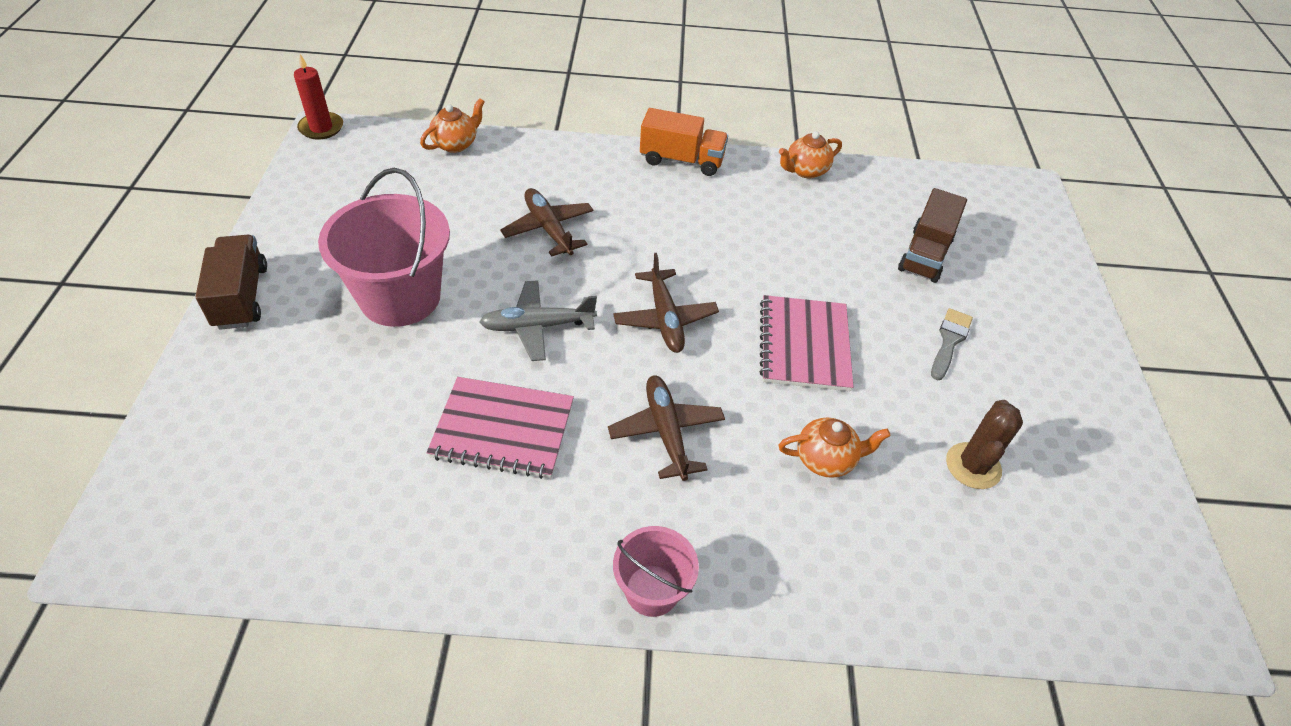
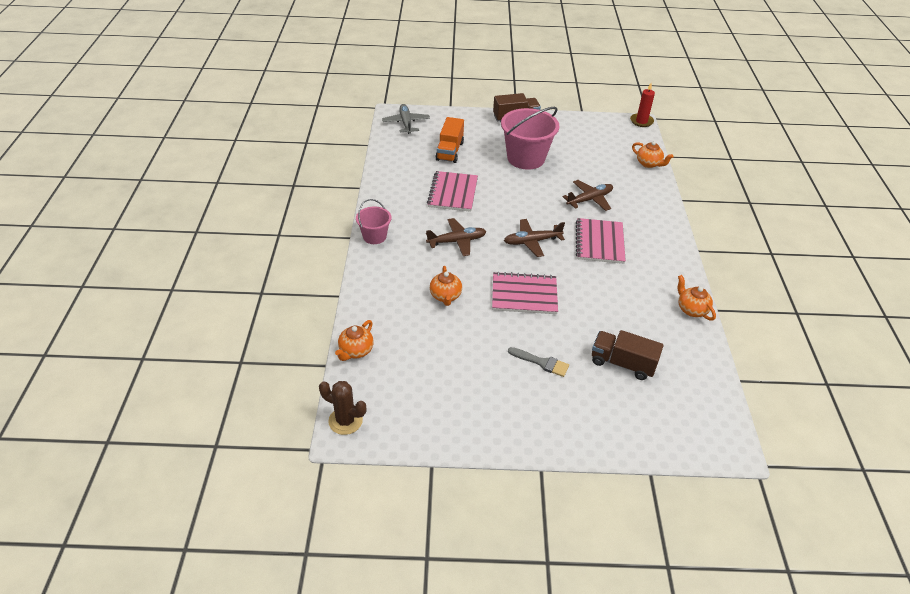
camera: 90 degrees right, 5 degrees down
(537, 326) = (516, 199): grey plane -> grey plane (406, 123)
(665, 235) = (599, 242): none -> pink notebook
(681, 160) = (675, 250): orange truck -> orange truck (450, 151)
(973, 466) = (446, 356): brown cactus -> brown cactus (345, 421)
(1004, 619) = (355, 351): none -> orange teapot

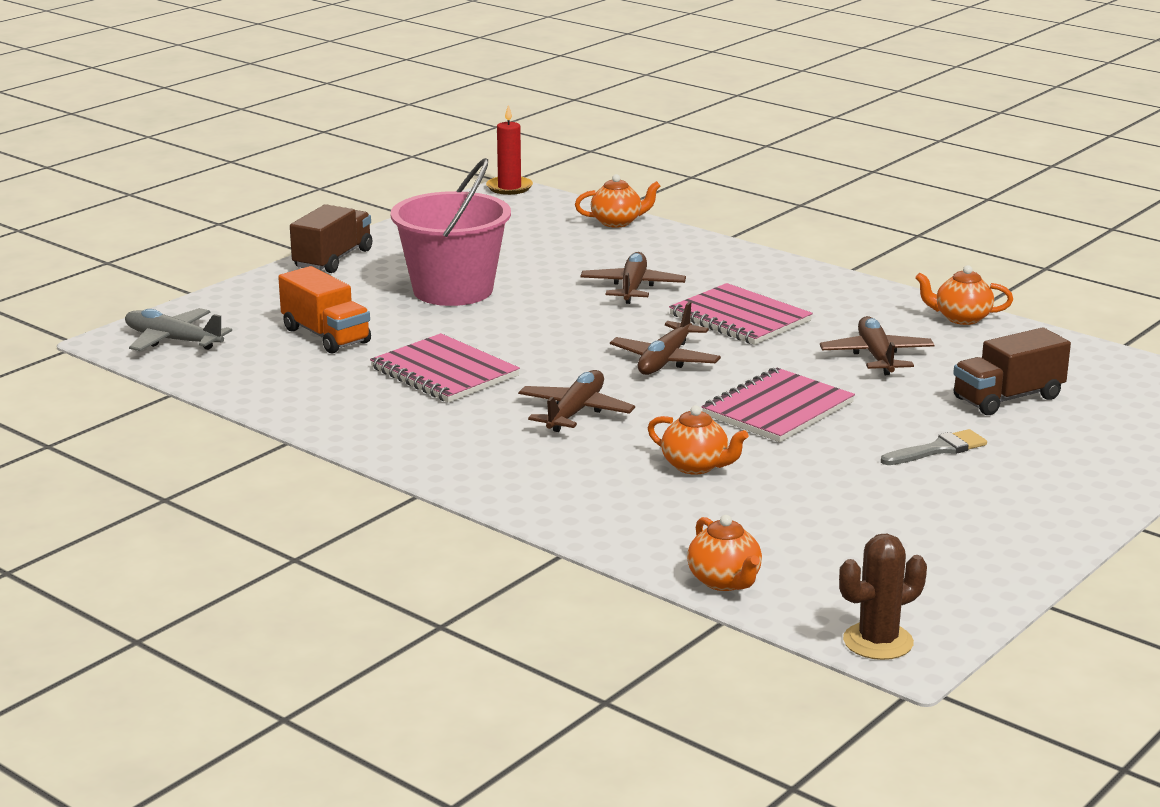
camera: 50 degrees left, 20 degrees down
(374, 236) = (452, 472): pink bucket -> none
(613, 300) = (876, 356): none -> brown plane

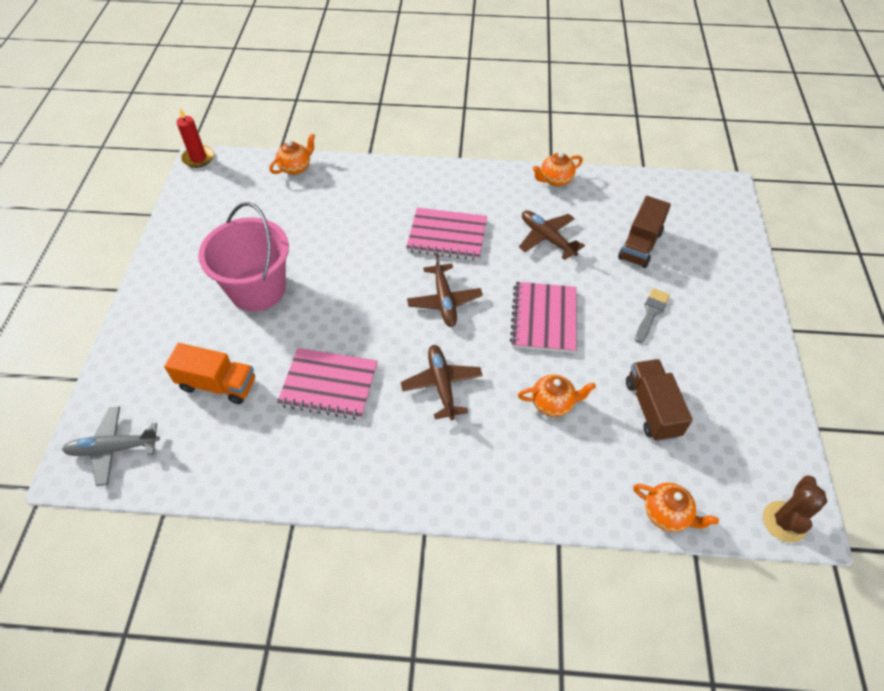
camera: 35 degrees left, 30 degrees up
(333, 259) = (148, 292): brown truck -> brown truck (652, 408)
(632, 288) = (362, 233): brown plane -> none

